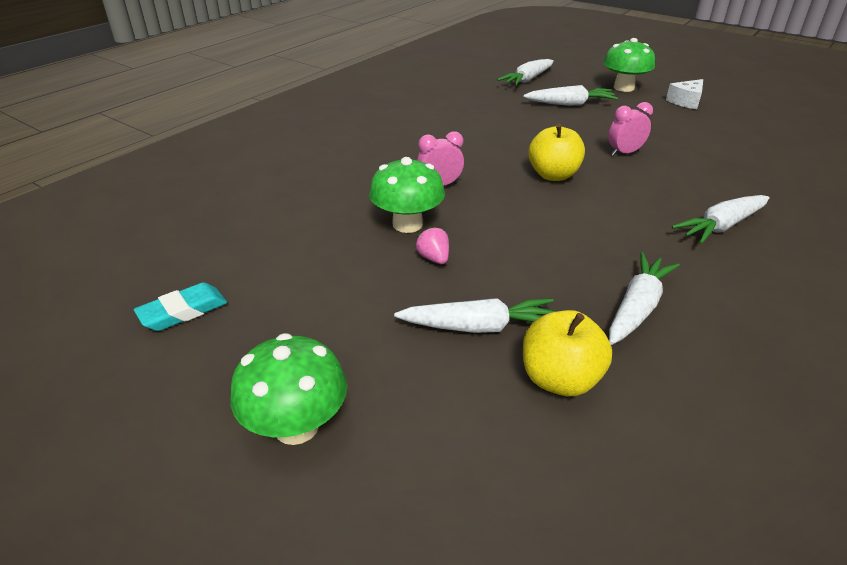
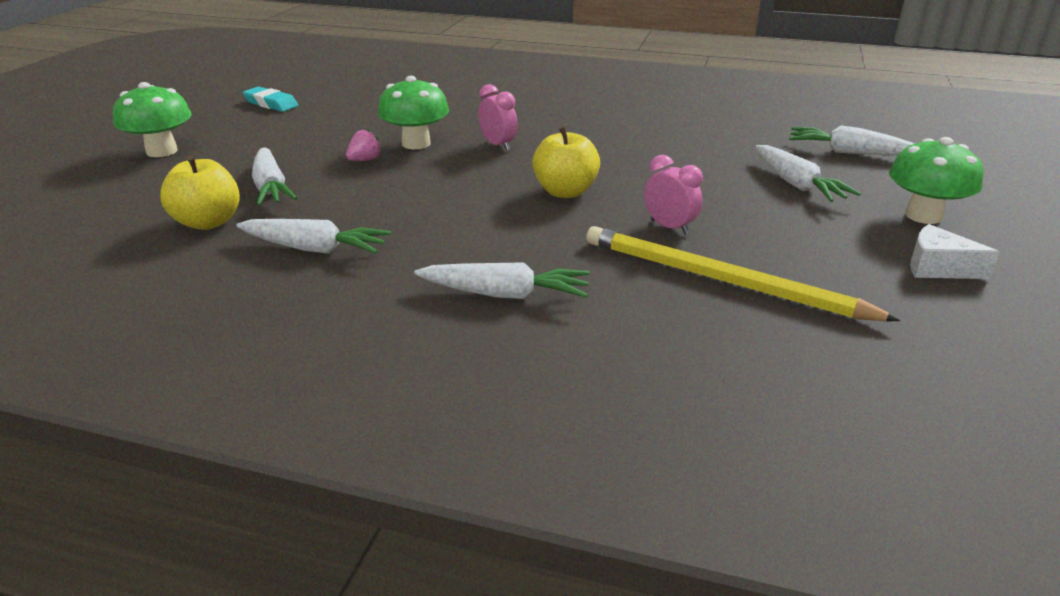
camera: 70 degrees right, 5 degrees down
(700, 155) = (721, 280): none -> yellow pencil
(721, 227) = (506, 294): white carrot -> white carrot turned 150 degrees clockwise

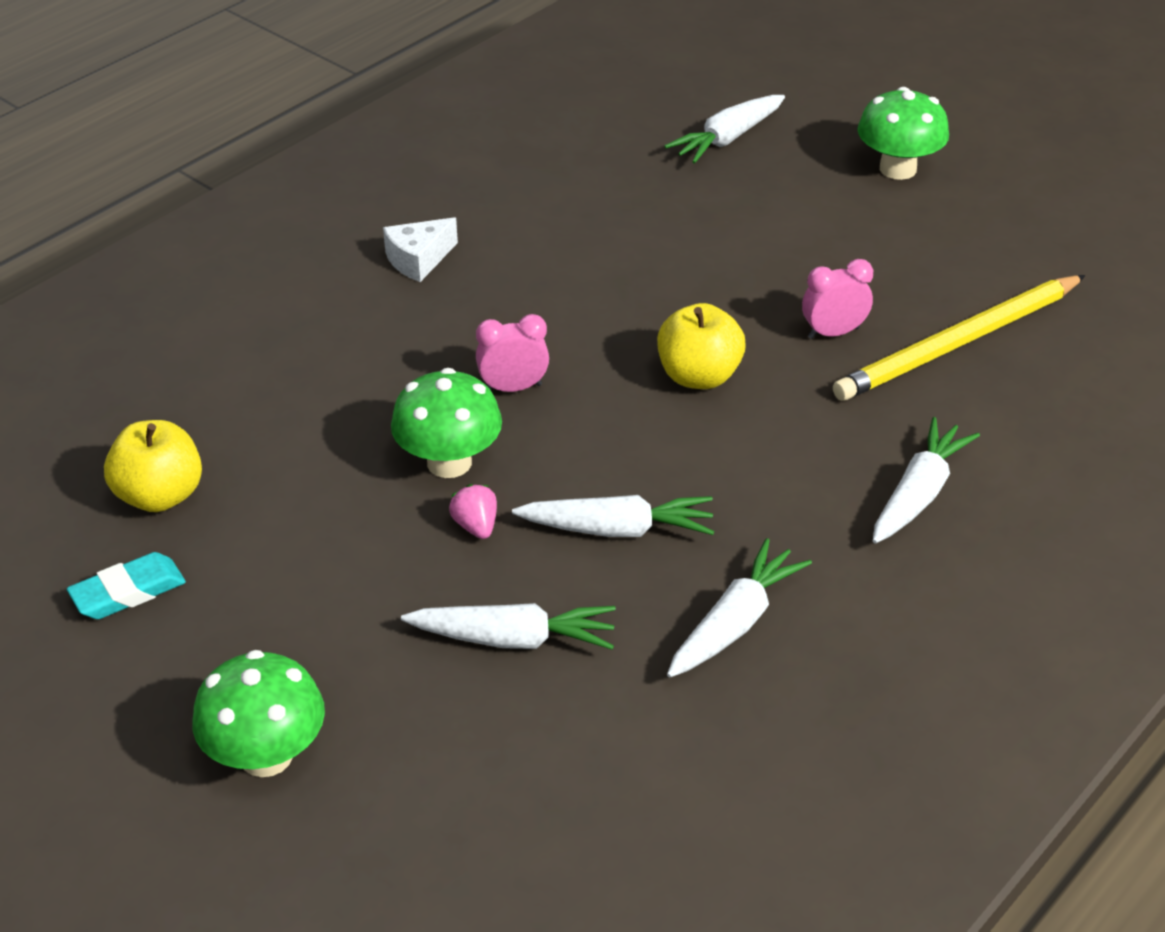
camera: 65 degrees left, 10 degrees up
(208, 222) = (596, 718): yellow apple -> yellow apple (160, 495)
(797, 184) = (784, 209): white carrot -> white carrot (618, 529)
(938, 267) = (996, 212): white cheese -> white cheese (418, 260)

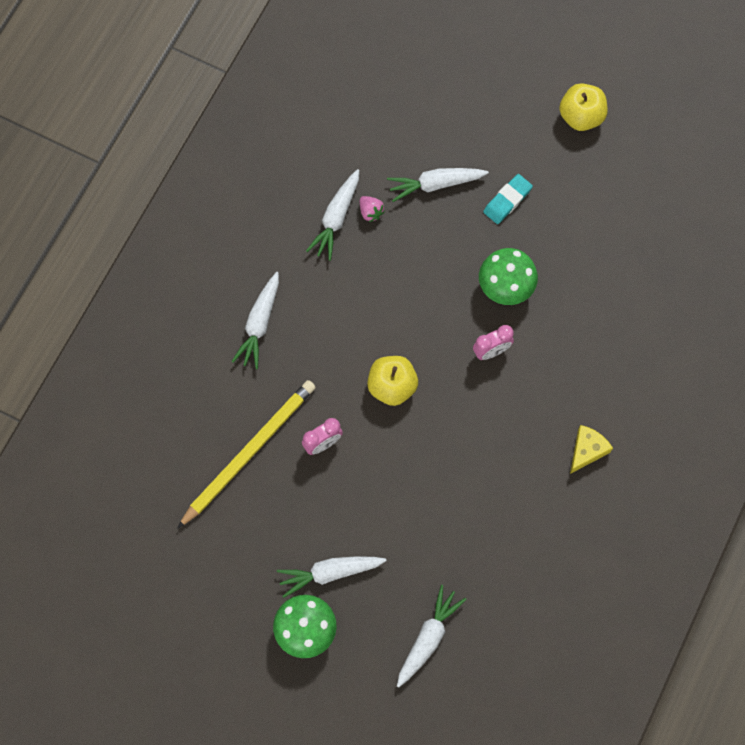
camera: 165 degrees right, 30 degrees up
(128, 592) = (624, 167): turquoise eraser -> turquoise eraser (507, 200)
(160, 495) = (641, 229): yellow apple -> yellow apple (581, 116)
(266, 755) = (519, 100): green mushroom -> none
(418, 260) = (587, 450): white cheese -> yellow cheese
(476, 526) = (476, 247): pink strawberry -> pink strawberry (370, 212)
(618, 529) = (406, 262): white carrot -> white carrot (329, 573)

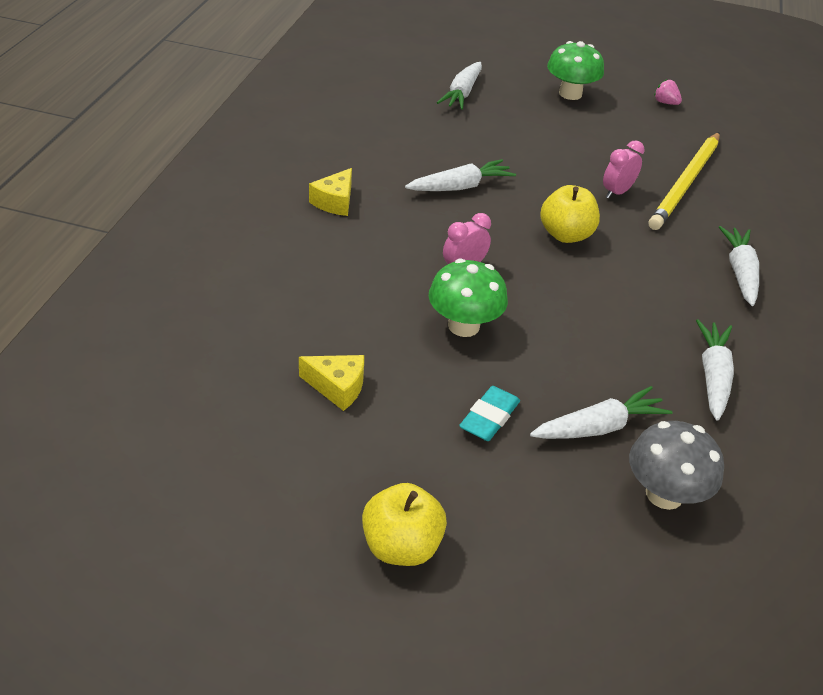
camera: 165 degrees right, 30 degrees down
(329, 573) = (566, 121): white carrot -> white carrot (460, 187)
(370, 212) = (672, 387): pink strawberry -> pink strawberry (665, 103)
(412, 130) = (664, 494): none -> grey mushroom
(606, 238) = (337, 387): none -> yellow cheese

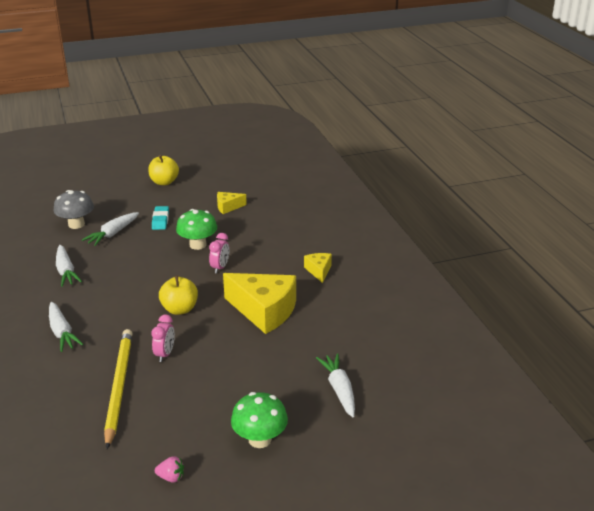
camera: 150 degrees right, 10 degrees down
(460, 187) = (264, 311): white carrot -> yellow cheese

